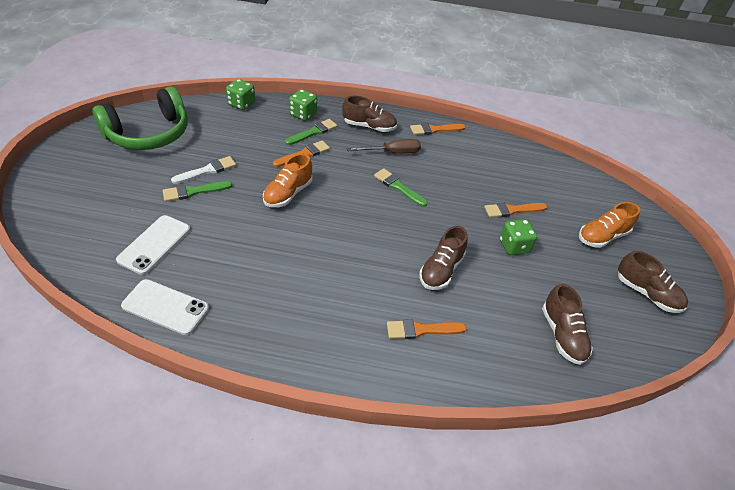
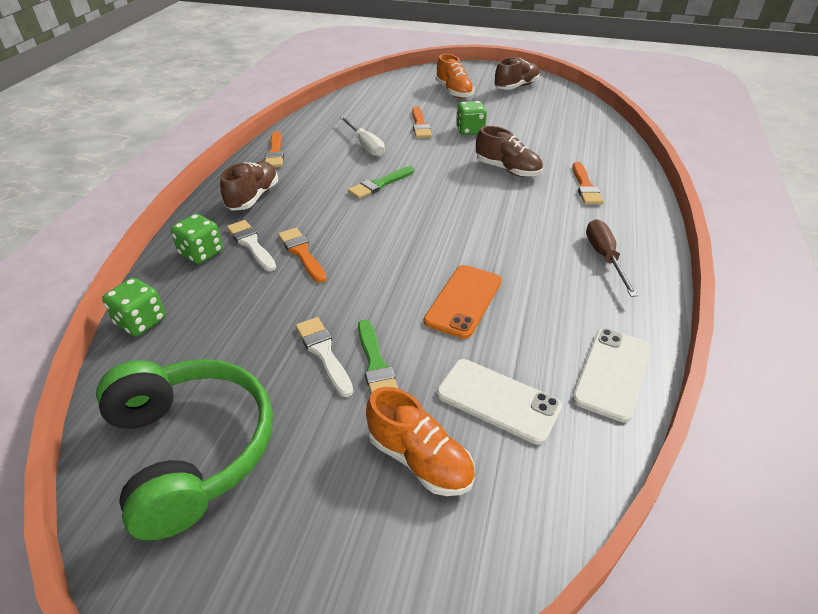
camera: 80 degrees left, 5 degrees down
(249, 232) = (463, 301): none -> orange phone
(288, 194) = (387, 267): orange shoe -> orange shoe (419, 459)
(313, 132) = (251, 244): green brush -> white brush
(392, 152) = (314, 184): brown screwdriver -> brown screwdriver (604, 257)
(460, 176) = (365, 145): none -> white screwdriver
(562, 335) = (568, 124): brown shoe -> none

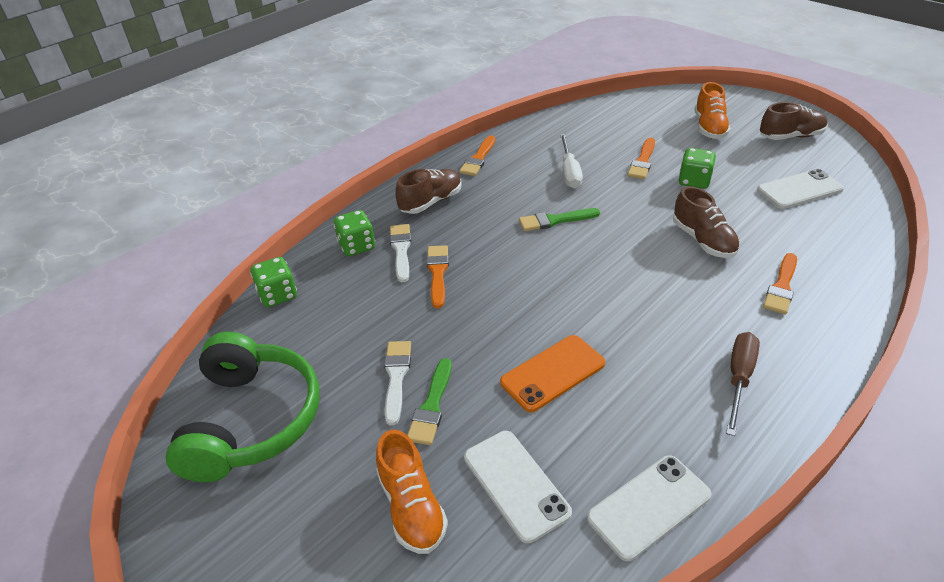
camera: 30 degrees right, 0 degrees up
(548, 120) = (799, 190): none -> white phone

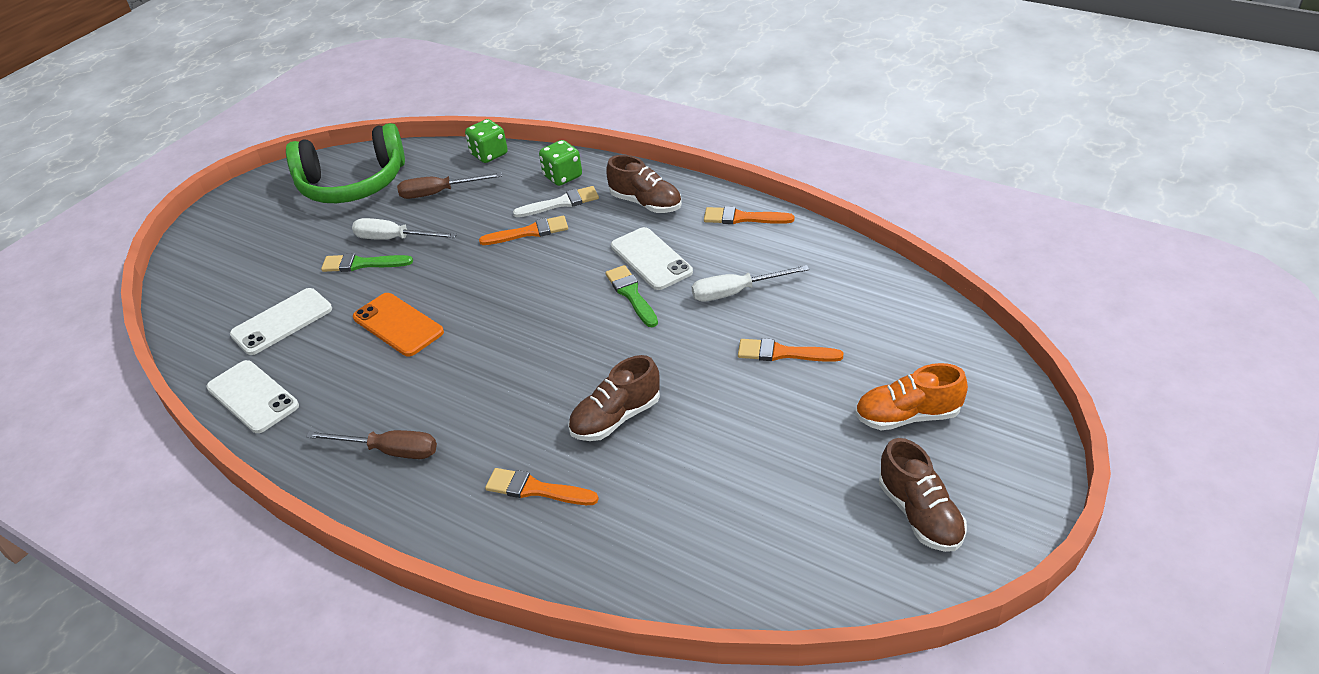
camera: 80 degrees right, 0 degrees up
(327, 337) = (439, 193): none -> brown screwdriver
(396, 377) = (394, 239): white brush -> white screwdriver
(411, 507) = (268, 275): orange shoe -> none
(694, 181) = (748, 405): green dice -> none
(799, 190) = (759, 518): white phone -> white phone (651, 259)

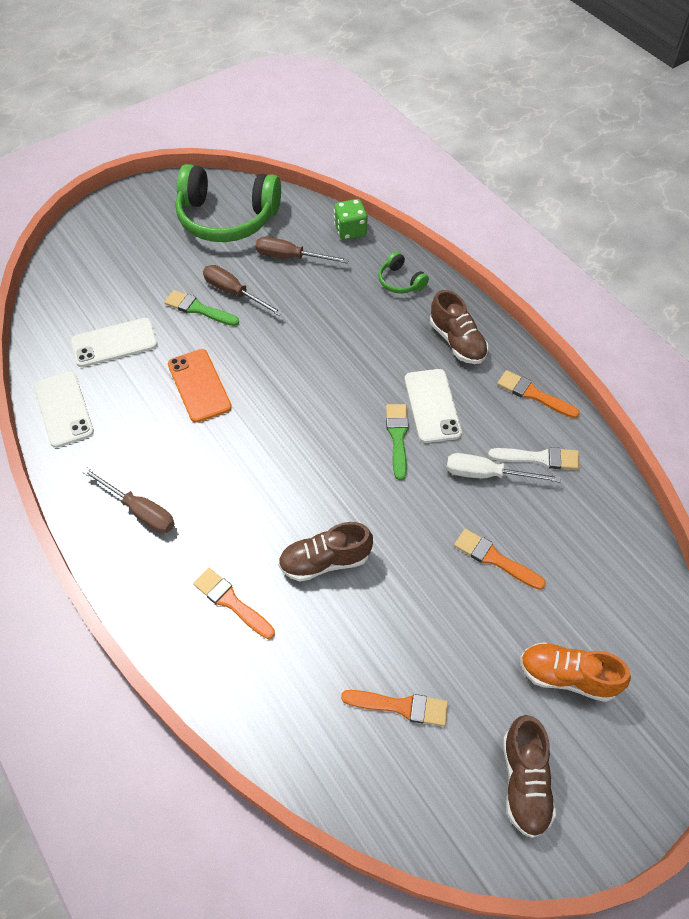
camera: 20 degrees right, 15 degrees up
(394, 239) = (234, 293): white screwdriver -> brown screwdriver
(529, 232) = (345, 332): orange brush -> orange brush (400, 706)
(561, 203) = (385, 311): white brush -> white brush (539, 458)
(562, 176) = (400, 281): green dice -> green headphones

